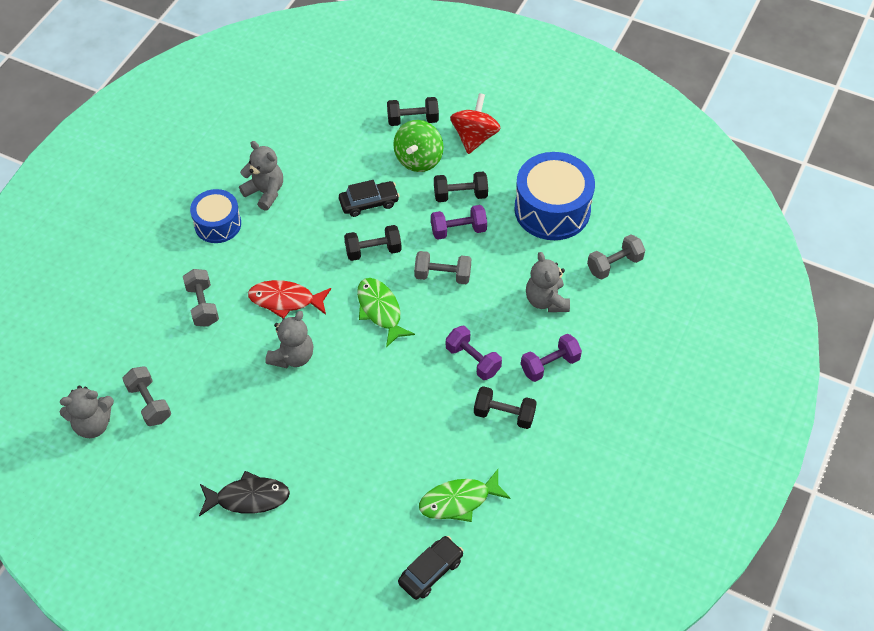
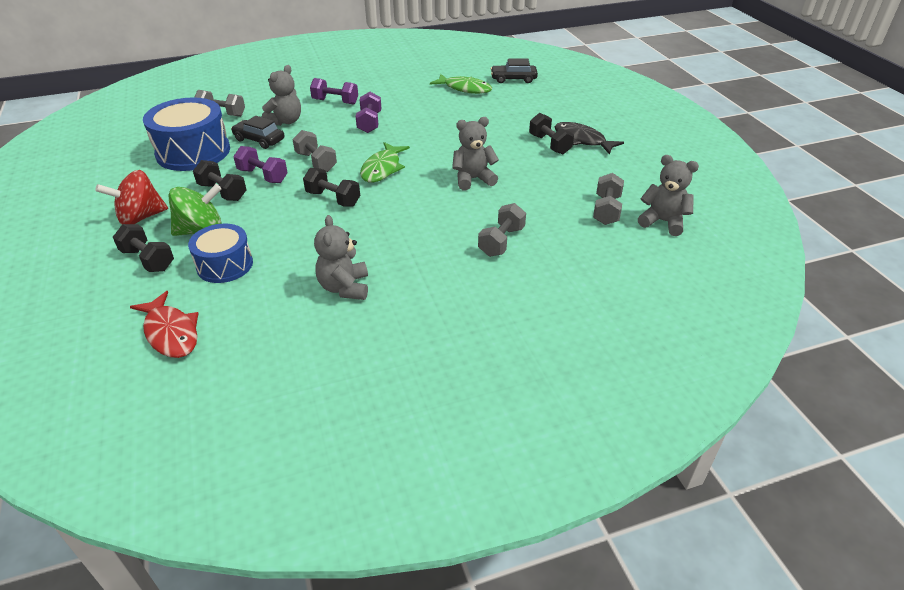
camera: 135 degrees left, 15 degrees down
(218, 224) = (417, 290): blue drum -> blue drum (225, 265)
(285, 300) = (435, 208): red fish -> red fish (171, 333)
(369, 203) = (285, 227): black car -> black car (259, 140)
(504, 414) = (392, 99): black dumbbell -> black dumbbell (549, 144)

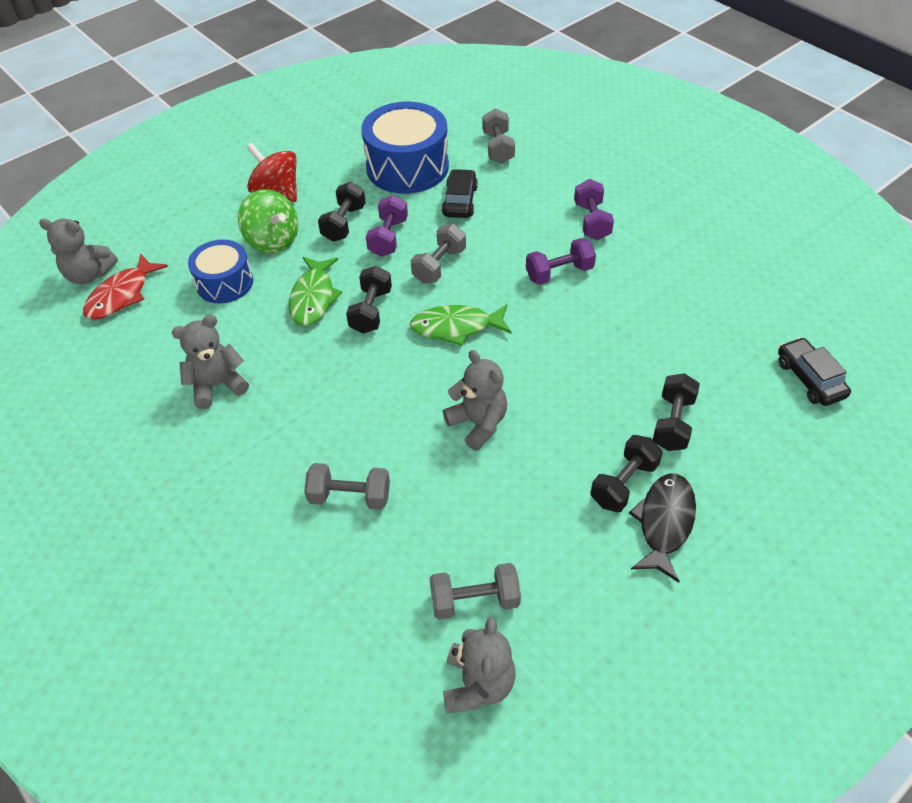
camera: 70 degrees right, 10 degrees up
(148, 260) = (215, 230): black dumbbell -> black dumbbell (673, 423)
(285, 121) = (514, 202): grey teddy bear -> grey teddy bear (89, 275)
(465, 88) = (729, 332): green fish -> green fish (313, 298)

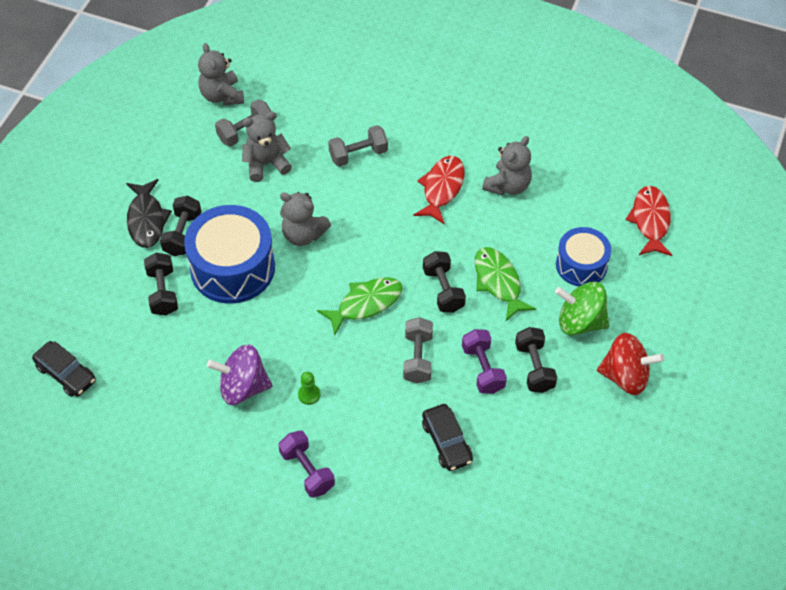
camera: 150 degrees right, 5 degrees up
(89, 275) = (696, 226): grey teddy bear -> grey teddy bear (266, 164)
(288, 412) = (442, 188): none -> red fish
(407, 167) = (528, 465): blue drum -> blue drum (232, 268)
(498, 148) = (454, 537): grey dumbbell -> none
(559, 273) = (309, 394): purple dumbbell -> green pawn
(621, 301) = (243, 387): none -> purple spinning top

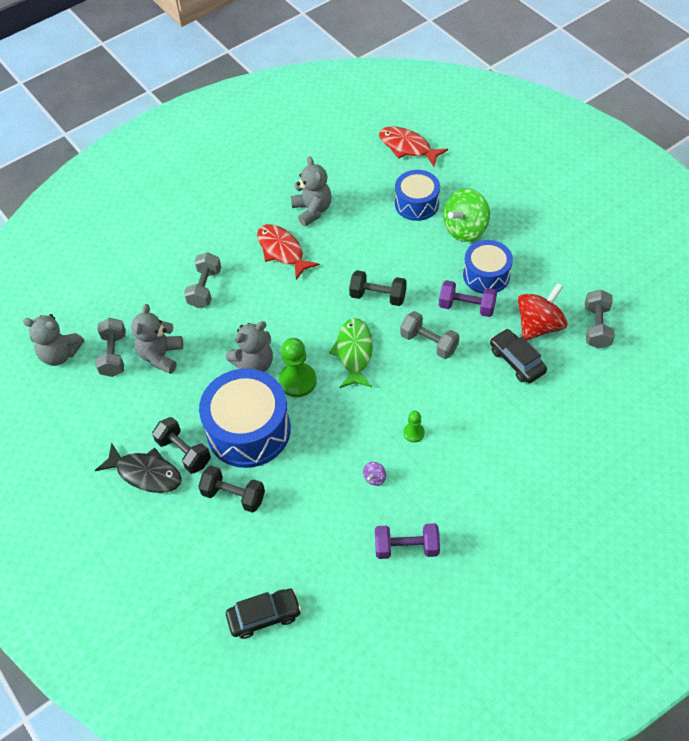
camera: 55 degrees left, 0 degrees up
(243, 387) = (374, 478): purple spinning top -> purple spinning top, size x0.41
(306, 277) = (297, 381): none -> green pawn
(307, 471) = (485, 468): purple dumbbell -> purple dumbbell (406, 547)
(447, 442) = (516, 361): black car -> black car turned 135 degrees counterclockwise
(498, 282) = (395, 259): green fish -> none
(534, 367) = (486, 275): black dumbbell -> blue drum
(538, 495) = (596, 327): none -> grey dumbbell
(625, 376) = (528, 227): red spinning top -> red spinning top (539, 325)

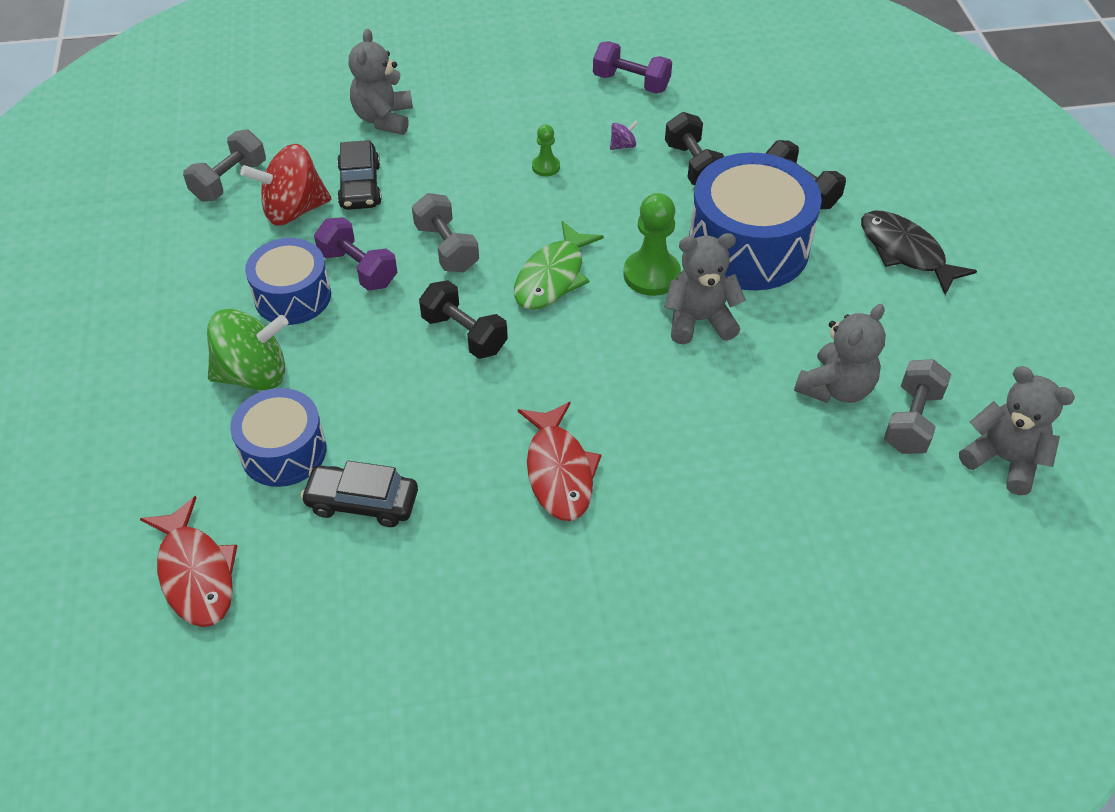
camera: 155 degrees left, 5 degrees down
(184, 452) = (845, 255): black dumbbell -> black dumbbell (693, 165)
(205, 288) = (722, 465): grey dumbbell -> none
(264, 616) = (812, 87): black car -> black car (362, 502)
(312, 210) = (460, 524): grey teddy bear -> grey teddy bear (384, 119)

